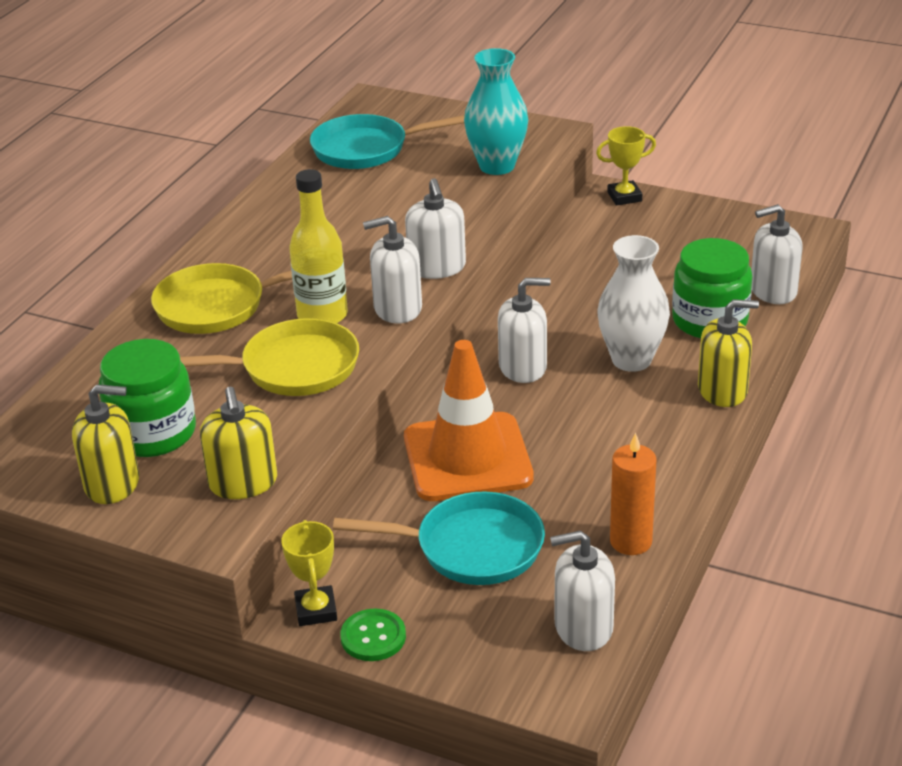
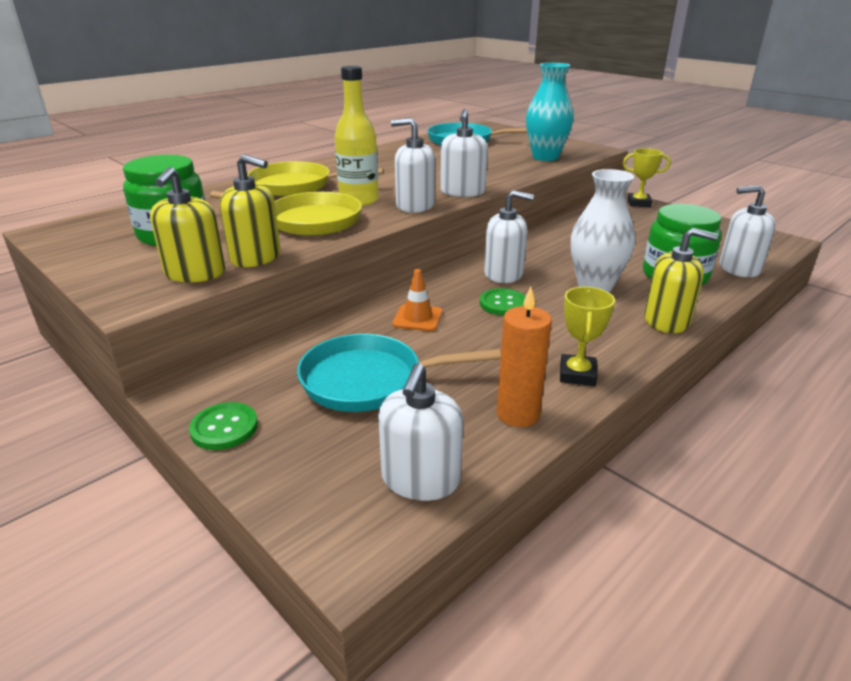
camera: 20 degrees right, 5 degrees down
(112, 483) = (109, 254): yellow soap dispenser -> yellow soap dispenser (256, 257)
(316, 610) = (201, 393): yellow trophy -> yellow trophy (577, 374)
(467, 458) = (417, 318): orange traffic cone -> orange traffic cone, size x0.44
(471, 547) = (369, 380): turquoise pan -> turquoise pan turned 150 degrees clockwise
(546, 412) = (503, 304): none -> green button
(583, 627) = (420, 479): white soap dispenser -> white soap dispenser turned 90 degrees counterclockwise

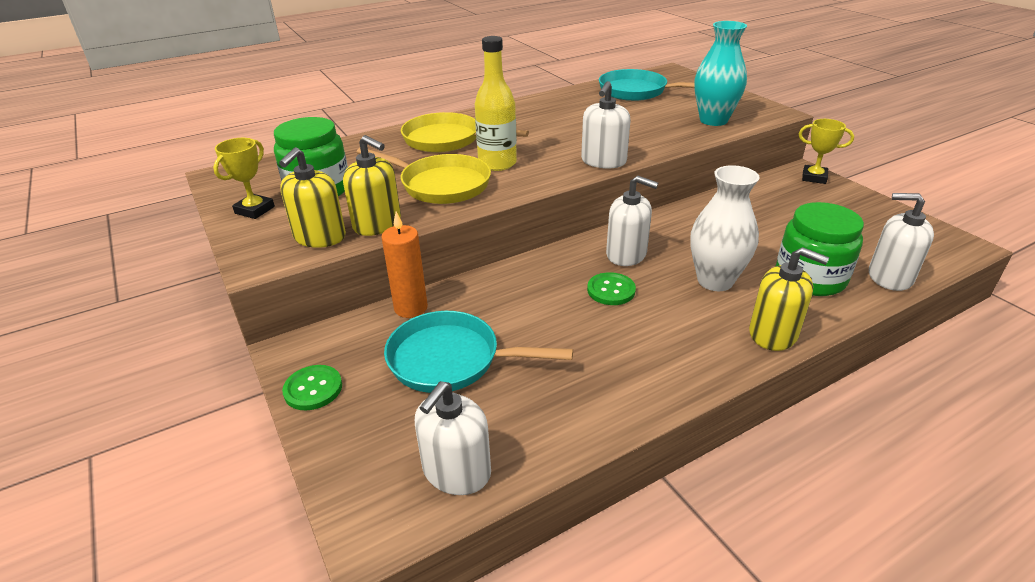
camera: 15 degrees right, 5 degrees up
(415, 205) = (548, 175): white soap dispenser -> none
(417, 318) = (521, 296): orange traffic cone -> none
(518, 414) = (572, 419): orange candle -> orange candle (411, 308)
(577, 374) = (649, 384): yellow trophy -> yellow trophy (255, 210)

